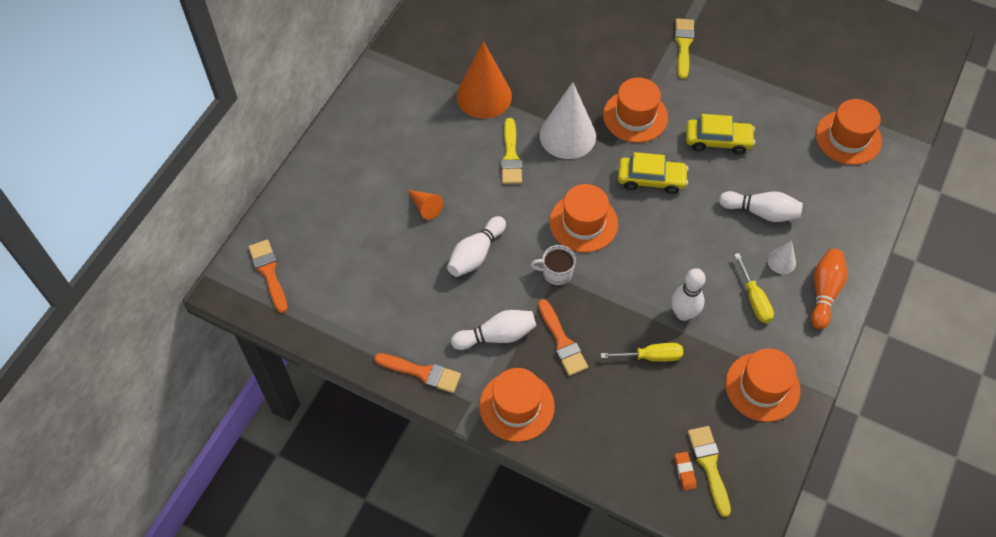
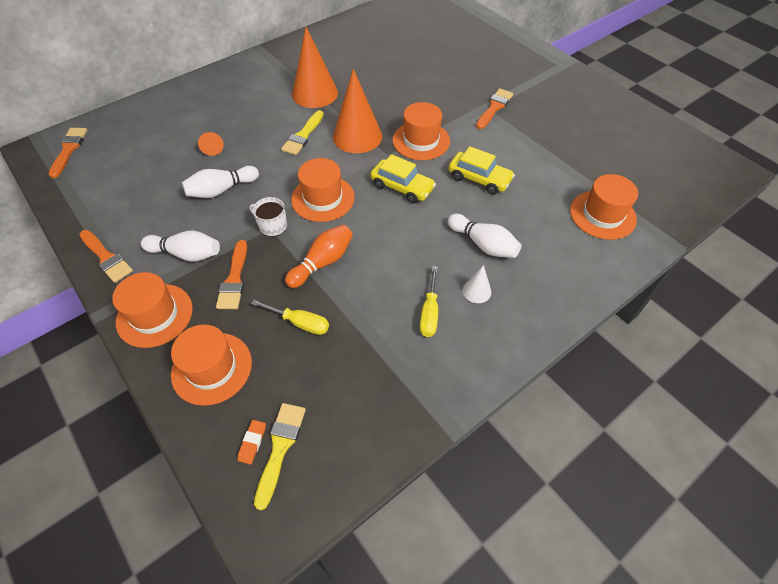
camera: 25 degrees right, 5 degrees down
(567, 135) = (357, 136): white cone -> orange cone
(683, 45) = (494, 107): yellow brush -> orange brush
(683, 313) = (355, 299): white bowling pin -> none
(762, 387) = (384, 395): orange hat -> orange hat (212, 368)
(824, 292) = (502, 333): orange bowling pin -> orange bowling pin (322, 262)

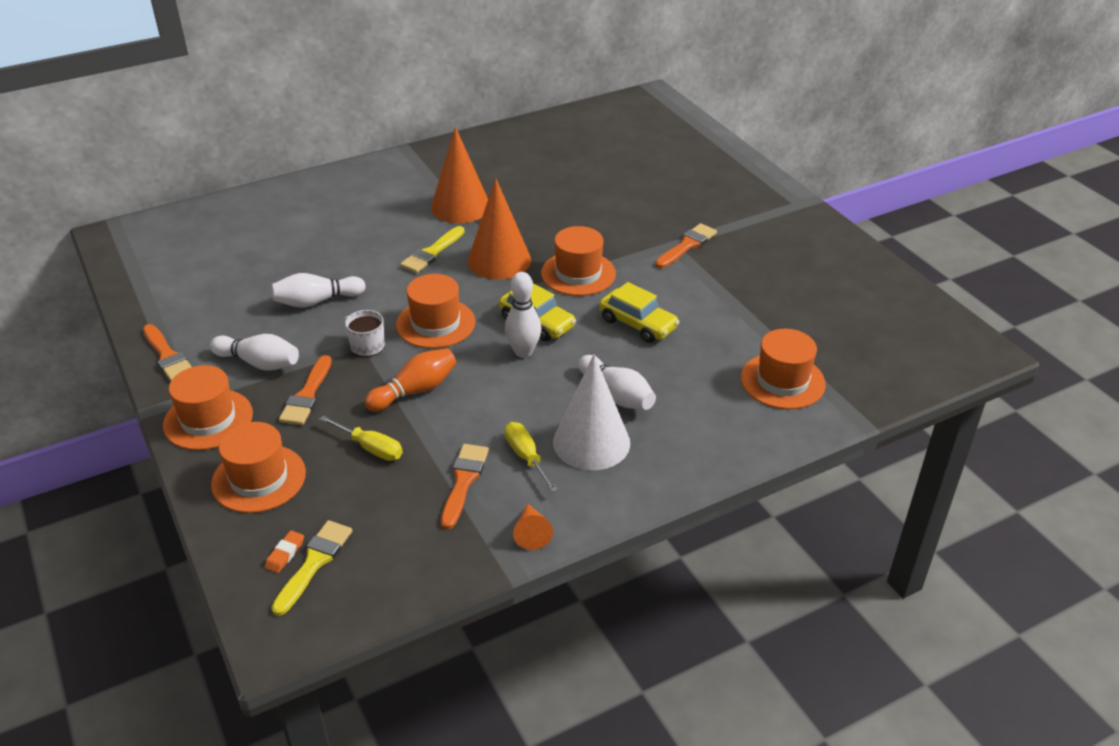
camera: 10 degrees right, 15 degrees down
(69, 150) = (149, 239): orange brush -> orange brush (463, 481)
(213, 147) = (318, 253): orange cone -> orange cone (531, 533)
(399, 215) = (523, 352): none -> white bowling pin
(429, 312) = (526, 457): yellow screwdriver -> yellow screwdriver turned 135 degrees clockwise
(476, 291) = (591, 442): white cone -> white cone, size x2.14

